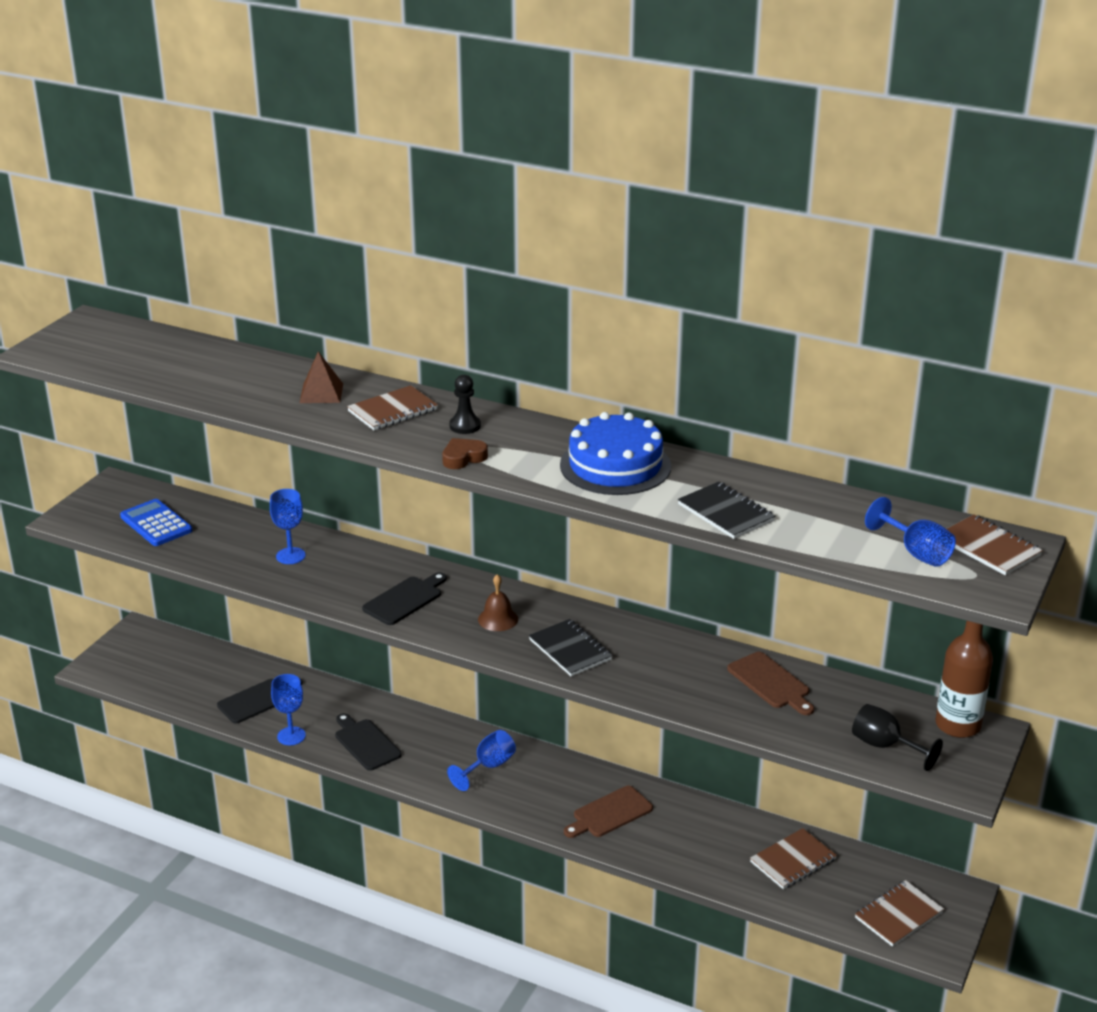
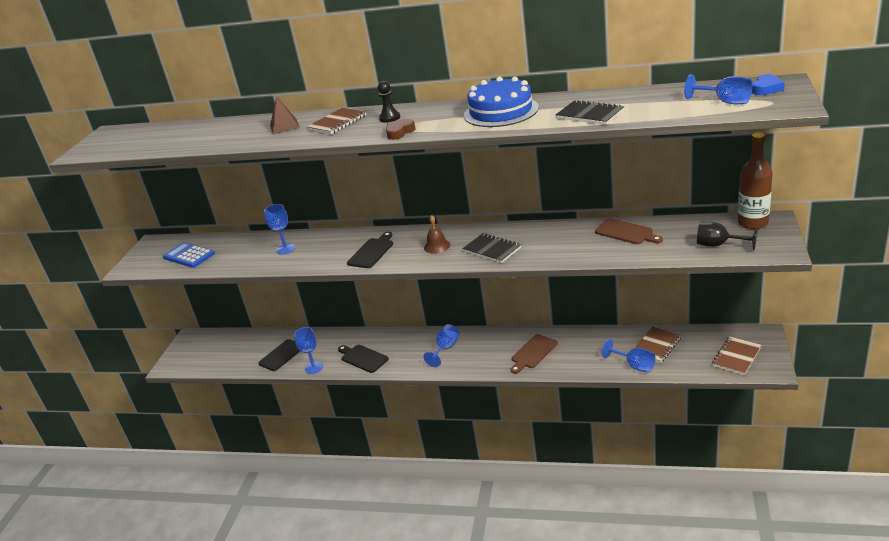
camera: 10 degrees left, 0 degrees up
(744, 880) = (634, 365): none -> blue goblet
(988, 548) = (766, 89): brown notebook -> blue heart

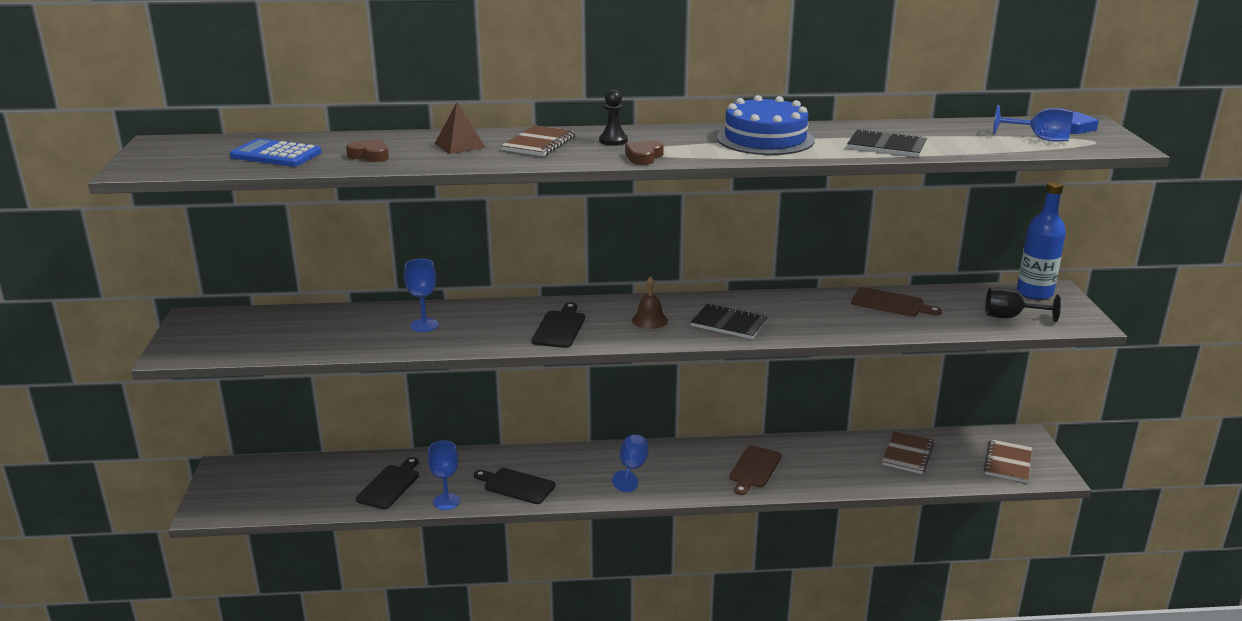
camera: 20 degrees left, 5 degrees down
(189, 256) = (269, 335): blue calculator -> blue calculator (276, 155)
(222, 137) = (370, 155): none -> brown heart
(634, 365) = (891, 478): blue goblet -> none
(753, 222) = (1034, 293): brown bottle -> blue bottle

